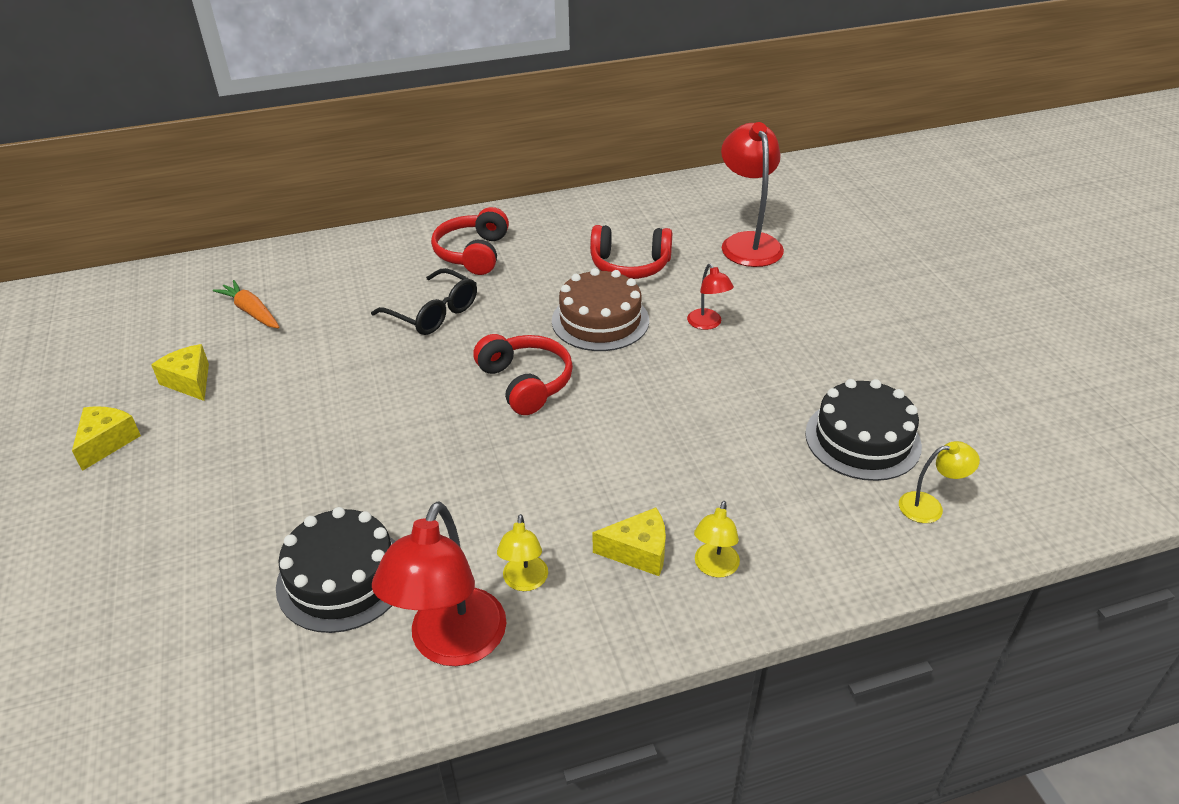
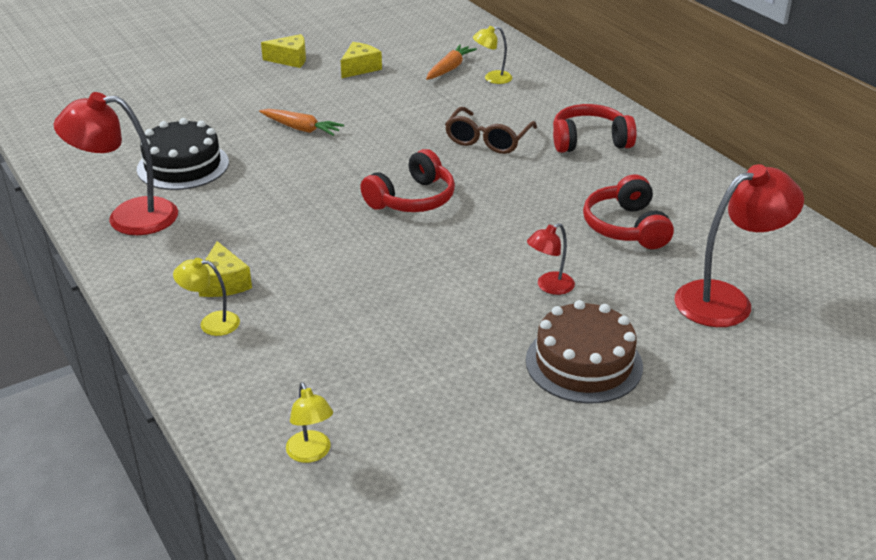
camera: 75 degrees right, 5 degrees down
(315, 451) = (301, 129): none -> orange carrot
(433, 313) = (488, 140): black glasses -> brown glasses
(524, 582) = (187, 236): yellow lamp -> yellow lamp (492, 78)
(600, 320) = (521, 223): brown cake -> brown cake (584, 363)
(862, 439) = (400, 404): black cake -> none

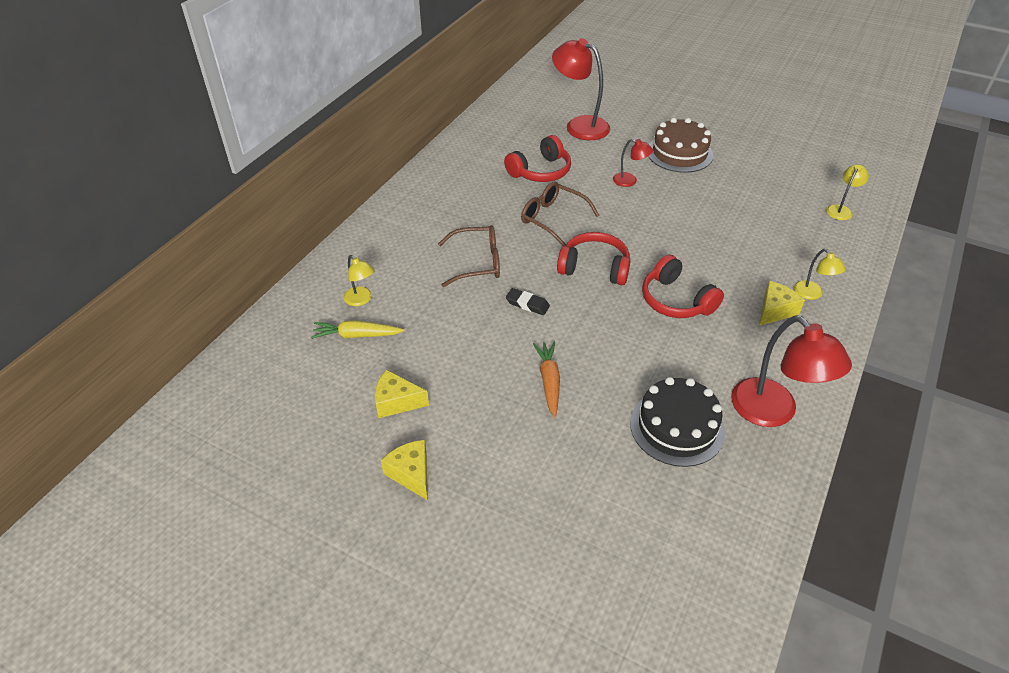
camera: 120 degrees left, 10 degrees up
(402, 147) = (527, 304): none -> black eraser
(449, 68) = (357, 335): orange carrot -> yellow carrot
(520, 203) = (553, 219): none -> brown glasses
(589, 141) = (439, 214): red headphones -> red headphones (676, 300)

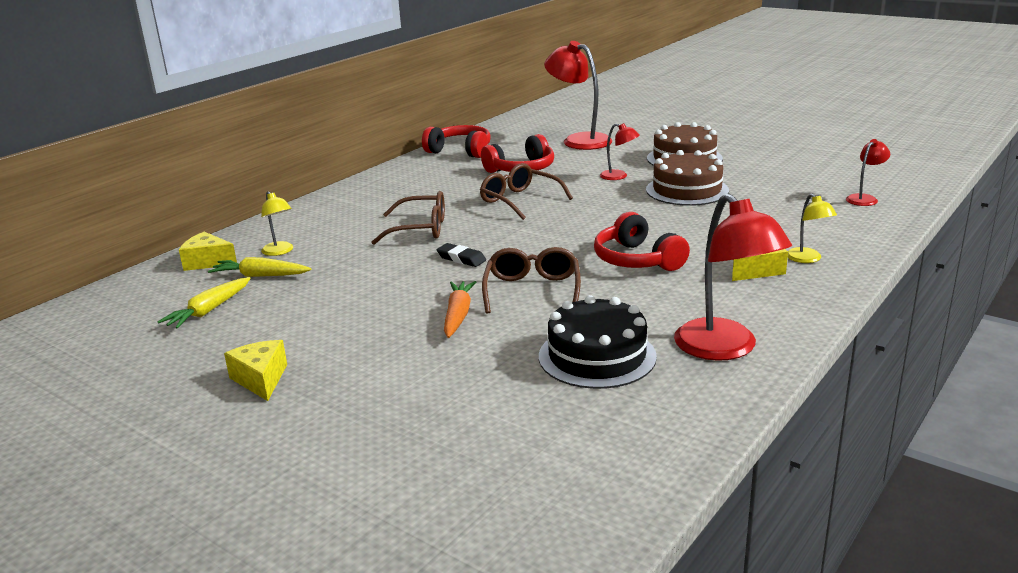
camera: 10 degrees right, 20 degrees down
(329, 386) = (209, 310): none -> yellow carrot
(396, 402) = (275, 324): yellow cheese -> yellow cheese (208, 262)
(594, 268) = (551, 235): red headphones -> red headphones (460, 151)
(601, 345) = (532, 290): none -> brown glasses
(693, 200) = (687, 190): none -> brown cake
(841, 210) = (864, 198): yellow lamp -> red lamp

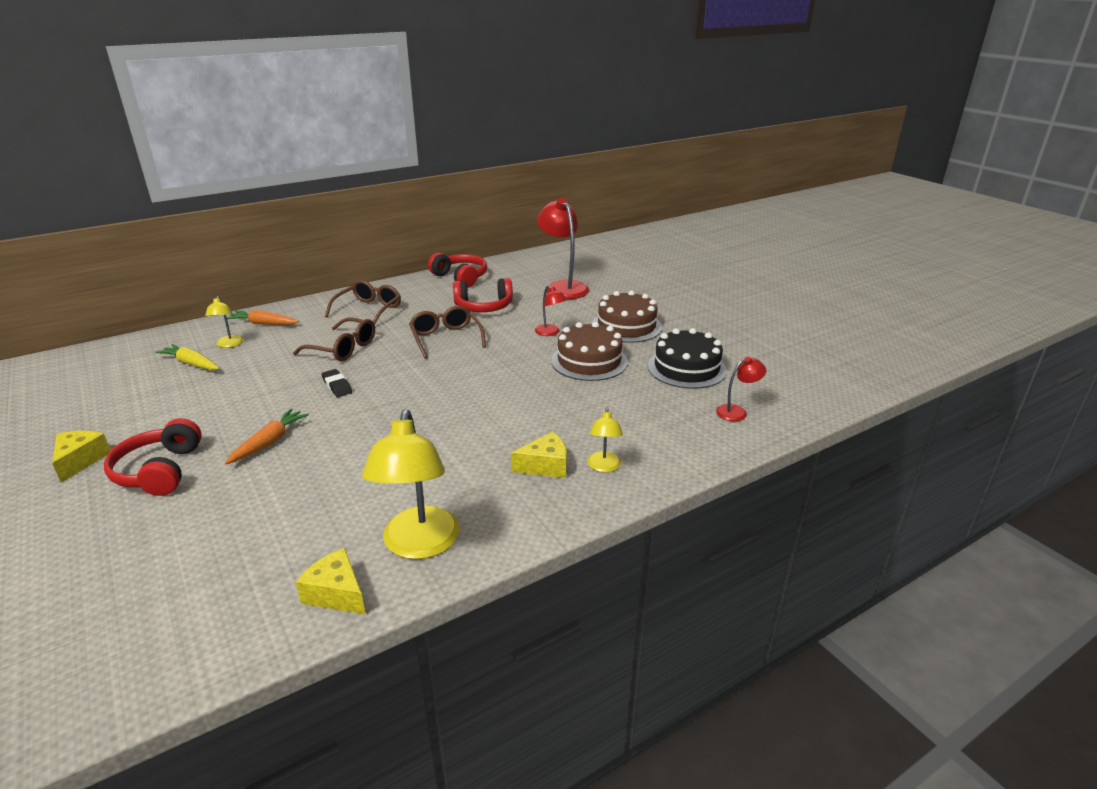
camera: 20 degrees right, 5 degrees up
(208, 262) = (176, 341): yellow cheese -> yellow cheese (336, 593)
(209, 310) = (125, 386): yellow carrot -> none
(293, 227) = (264, 324): none -> orange carrot
(532, 290) = (348, 433): brown glasses -> brown glasses (368, 310)
(597, 356) = (315, 518): black cake -> black cake (686, 368)
(637, 260) = (462, 425): red headphones -> red headphones (159, 471)
(725, 349) = (419, 545): red lamp -> yellow lamp

